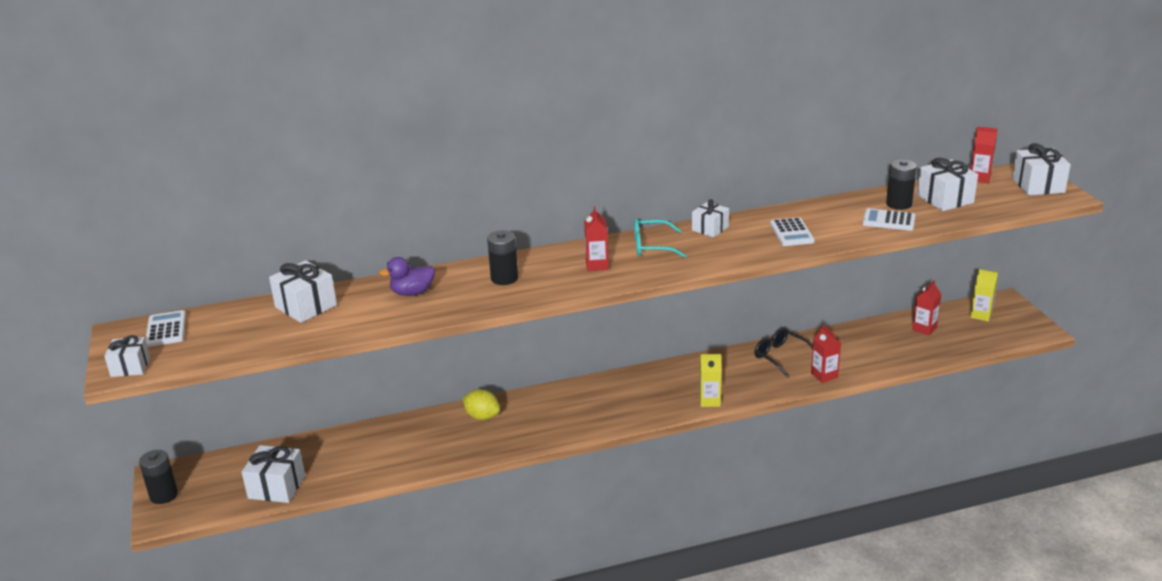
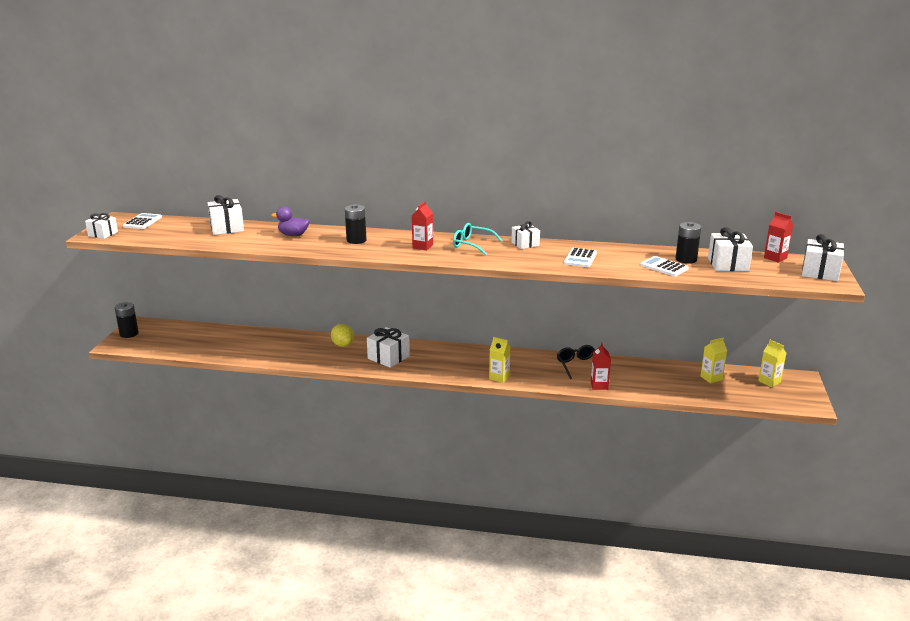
camera: 25 degrees right, 5 degrees down
(277, 487) = (189, 347): white gift -> white gift (388, 357)
(924, 329) = (711, 378): red carton -> yellow carton

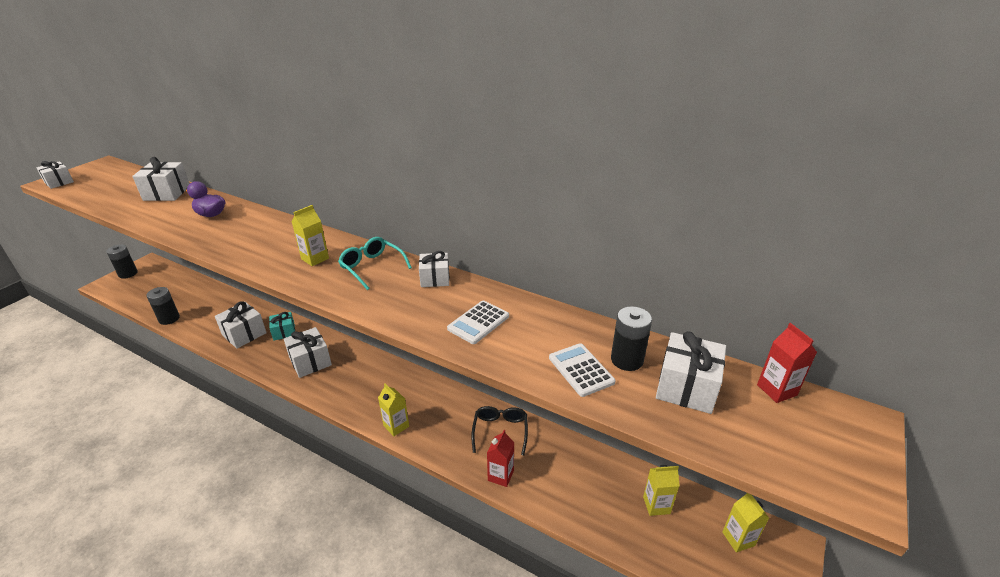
camera: 20 degrees right, 10 degrees up
(142, 222) = (111, 172): white calculator -> none
(343, 345) = (284, 332): yellow lemon -> turquoise gift
(356, 240) = (260, 234): black battery -> black battery (169, 319)
(422, 246) = (315, 259): red carton -> yellow carton
(820, 272) = (841, 449): white gift -> white gift (244, 334)

